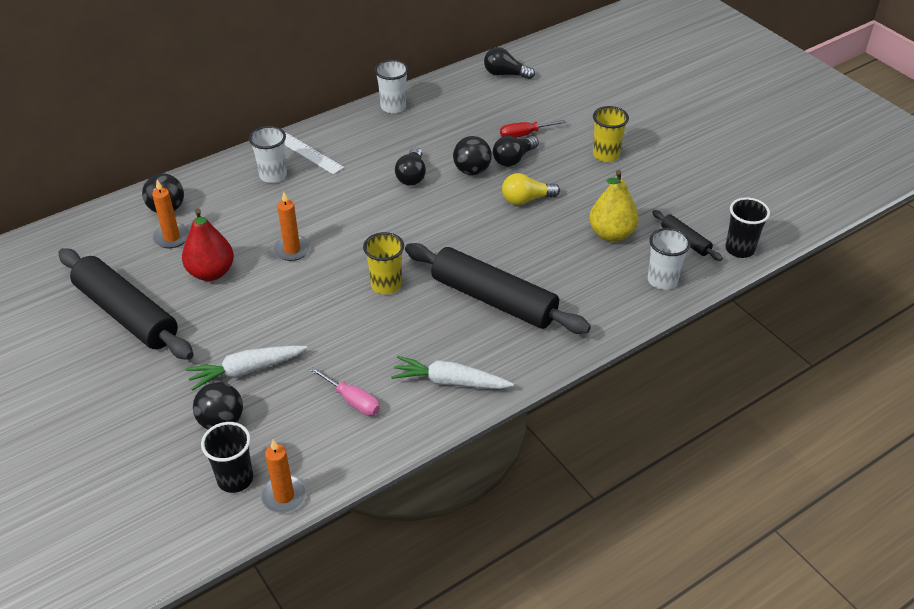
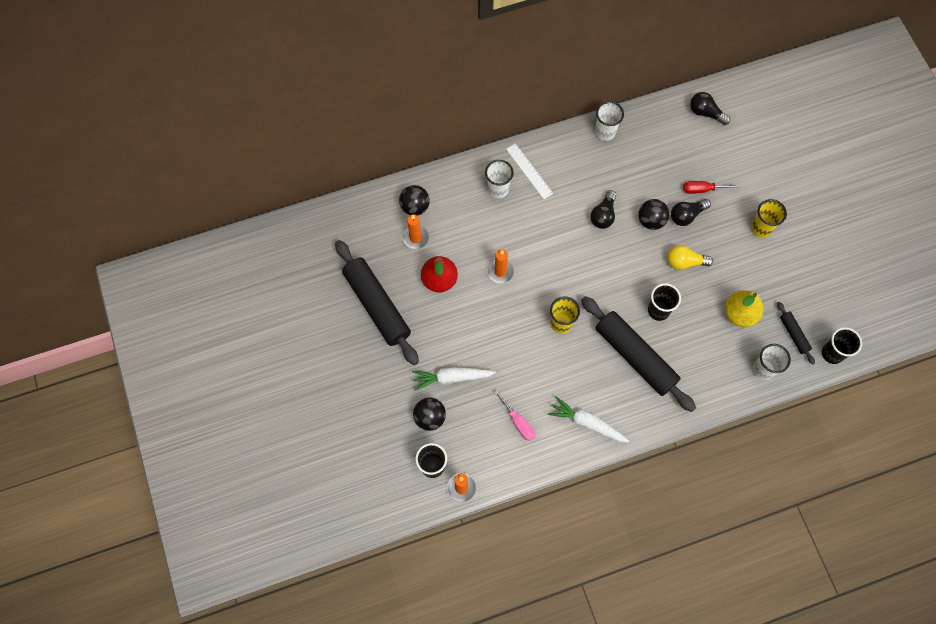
camera: 15 degrees right, 25 degrees up
(509, 249) = (658, 310): none -> black cup

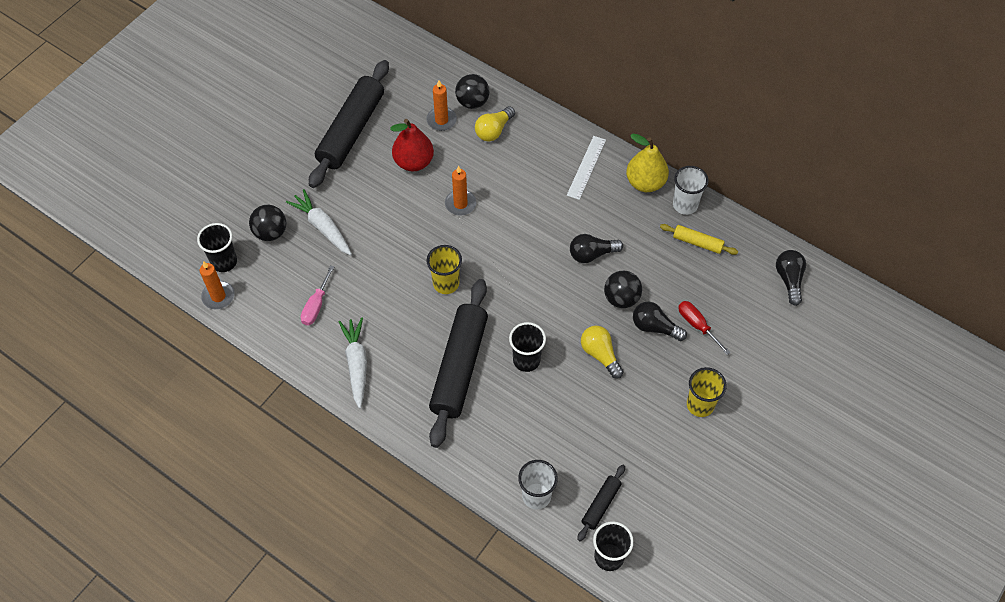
camera: 55 degrees right, 10 degrees down
(452, 209) = (494, 130): none -> yellow light bulb
(498, 189) = (545, 154): white cup -> none
(640, 145) = (697, 243): none -> yellow rolling pin
(739, 314) = (582, 438): yellow pear -> yellow pear (645, 183)

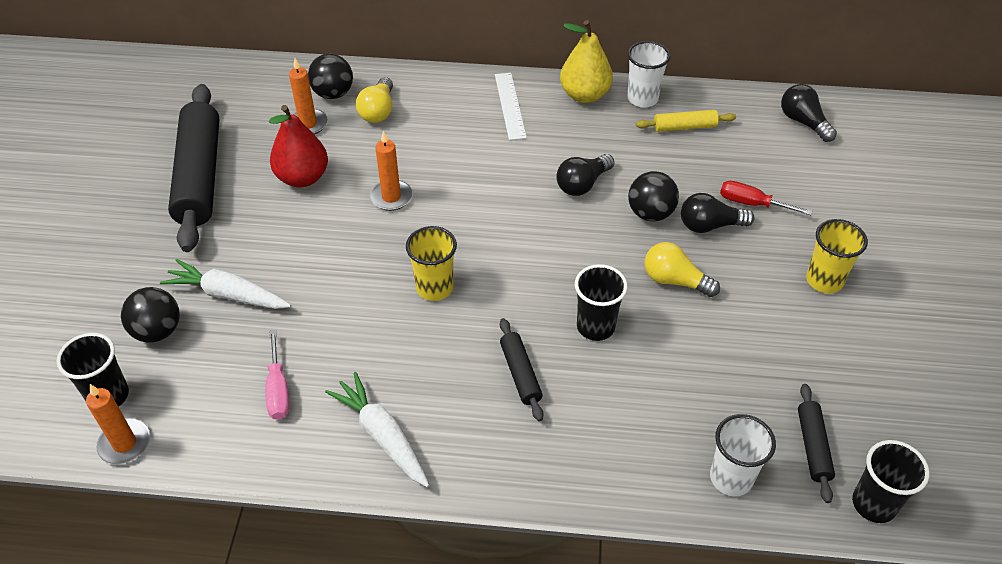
camera: 30 degrees left, 10 degrees down
(459, 367) = (520, 374): black rolling pin -> black rolling pin, size x0.46

